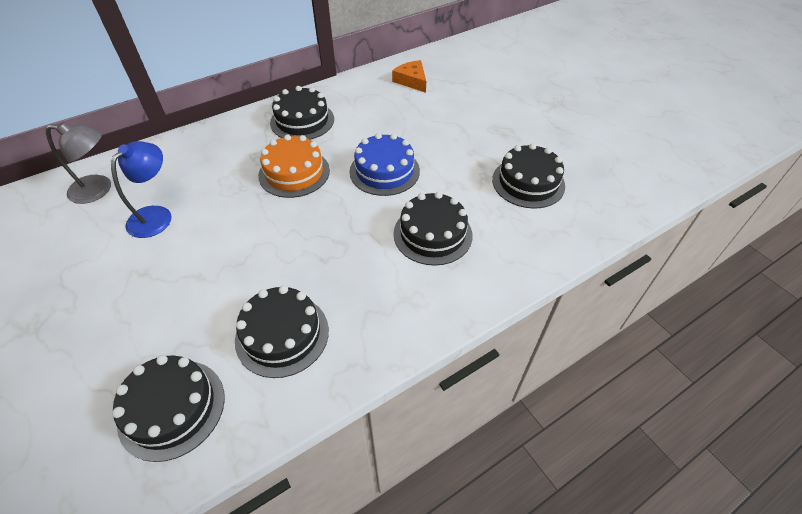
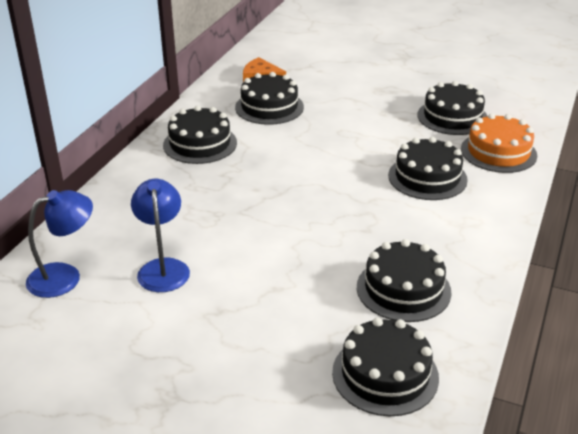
camera: 35 degrees left, 15 degrees down
(99, 190) = (65, 276): grey lamp -> blue lamp
(294, 173) = (251, 184): orange cake -> orange cake (498, 152)
(384, 171) = (330, 152): blue cake -> none
(388, 109) = (269, 107): none -> black cake

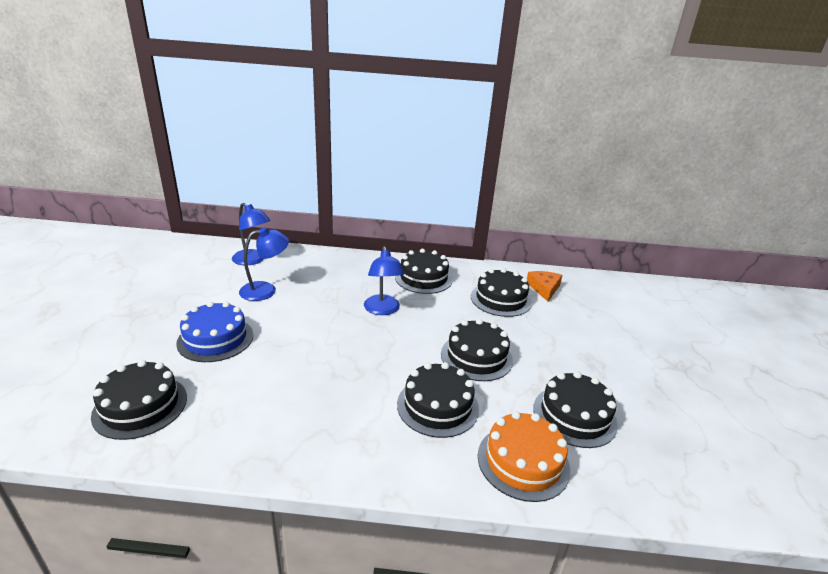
camera: 70 degrees right, 5 degrees down
(256, 182) = (382, 310): none -> blue lamp
(266, 315) = (215, 339): none -> blue cake
(403, 289) = (251, 406): black cake -> black cake (476, 357)

